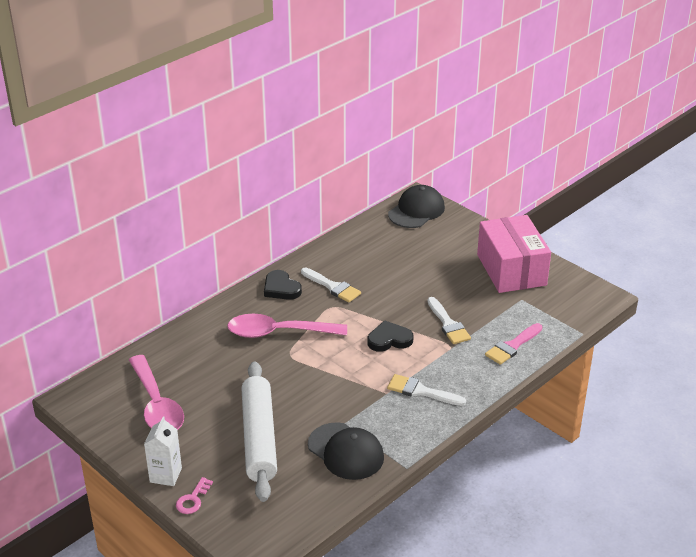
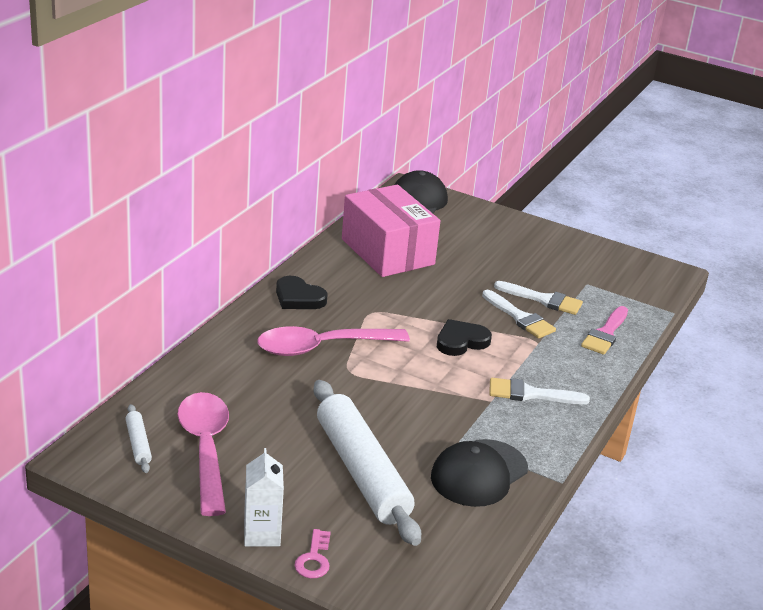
camera: 20 degrees left, 5 degrees down
(112, 394) = (138, 444): none -> white rolling pin
(156, 404) = (205, 449): pink spoon -> pink spoon turned 150 degrees counterclockwise
(332, 287) = (361, 290): white brush -> white brush (543, 299)
(346, 451) = (479, 473): black cap -> black cap turned 105 degrees clockwise
(511, 270) = (558, 254): pink box -> pink box (387, 252)

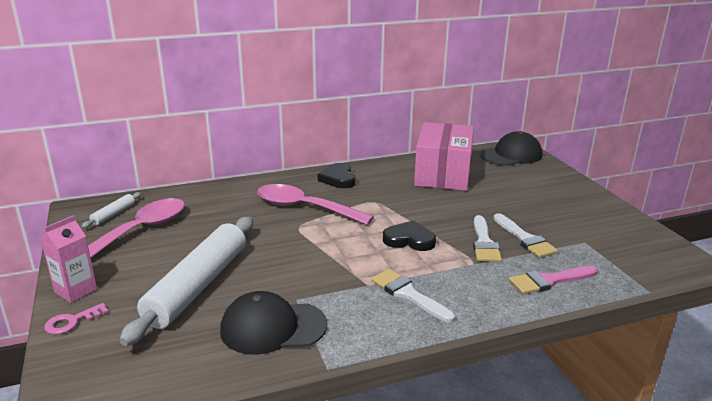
camera: 45 degrees right, 5 degrees down
(262, 534) = (75, 291): white carton -> pink carton

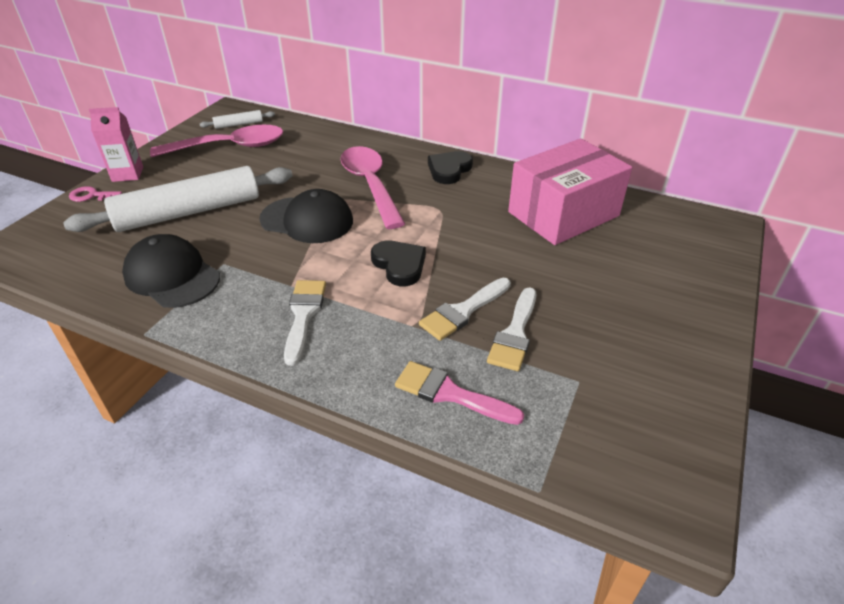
camera: 45 degrees right, 15 degrees up
(511, 155) = (696, 230): black cap -> black cap (307, 220)

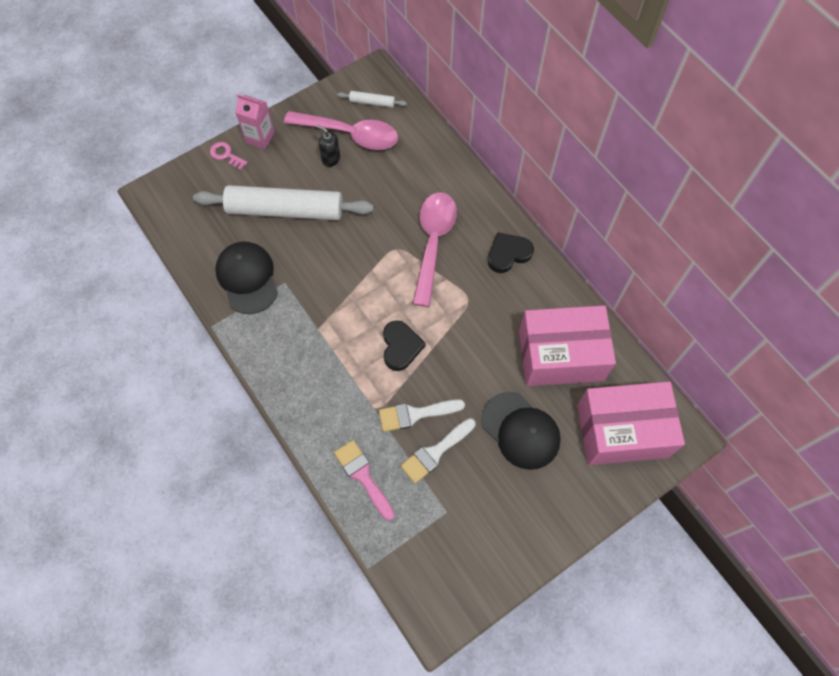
camera: 30 degrees right, 25 degrees up
(219, 166) = (331, 159): none -> black soap dispenser
(303, 315) = (312, 362): white brush -> none
(307, 220) = (363, 263): black cap -> black cap (520, 430)
(674, 242) = (622, 431): none -> pink box

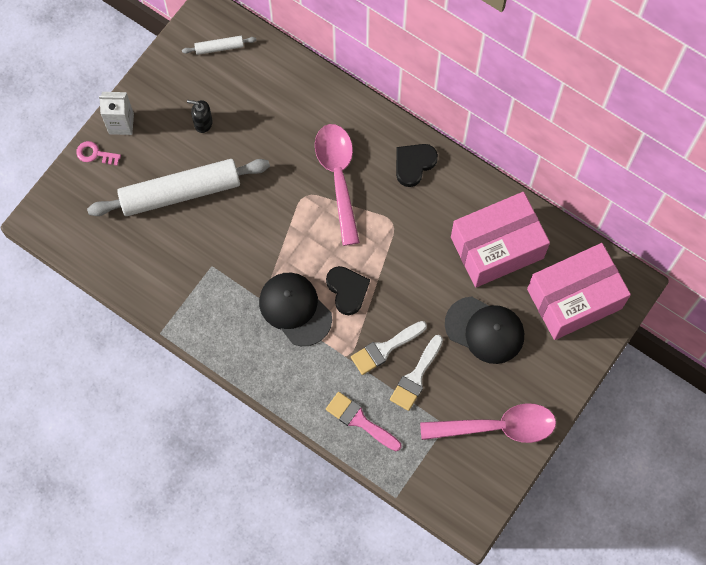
camera: 20 degrees left, 5 degrees up
(247, 278) = (173, 274): black cap -> black cap (295, 309)
(260, 137) = (121, 124): pink carton -> white carton
(350, 134) = (211, 90): pink spoon -> pink spoon (497, 427)

